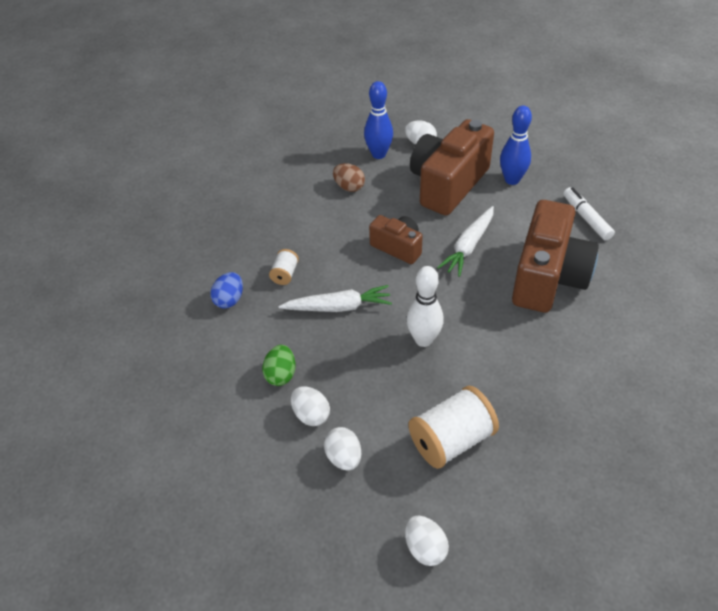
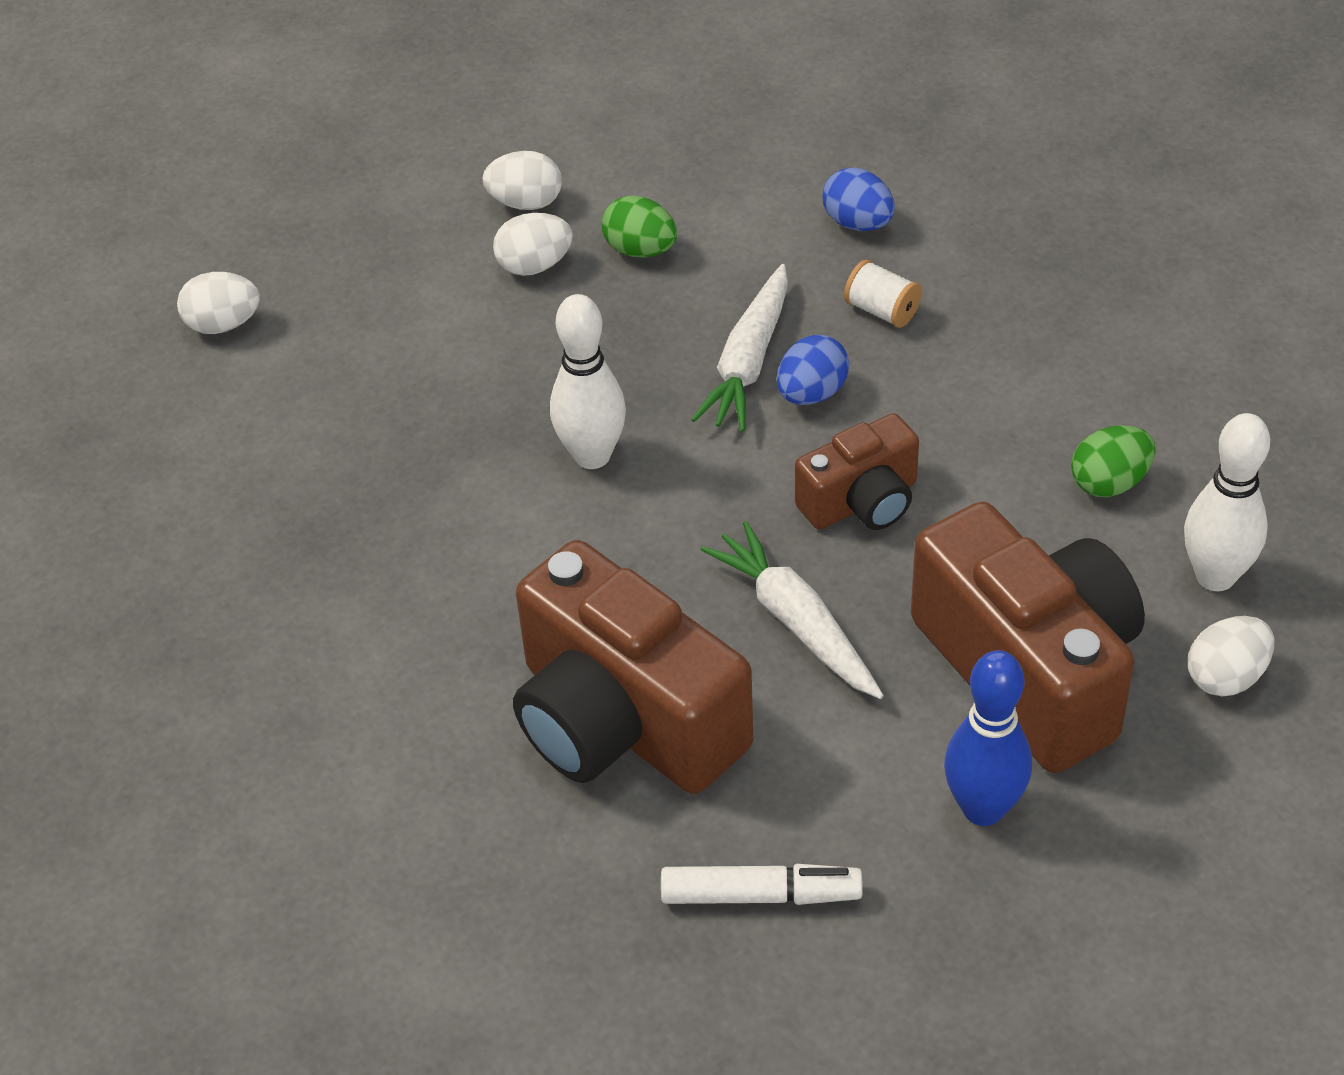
camera: 115 degrees right, 0 degrees up
(344, 457) = (430, 282): white egg -> white egg (526, 203)
(346, 280) = (812, 393): none -> blue egg
(349, 187) = (1109, 482): brown egg -> green egg
(378, 154) = (1215, 576): blue bowling pin -> white bowling pin
(451, 440) = (365, 416): white spool -> none

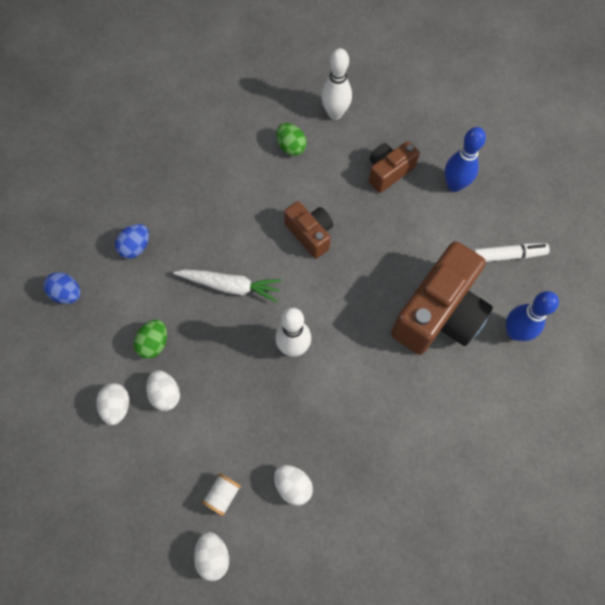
camera: 100 degrees left, 20 degrees up
(548, 870) = (514, 332): none -> blue bowling pin
(760, 895) = (507, 255): white marker -> white marker turned 90 degrees clockwise
(796, 622) = (377, 254): white carrot -> none
(812, 393) = (248, 258): blue egg -> blue egg (67, 293)
(882, 310) = (195, 233): white spool -> white spool (223, 495)
(1030, 669) = (388, 172): brown camera -> brown camera, size x0.54
(1226, 677) = (382, 111): white egg -> white egg (293, 485)

